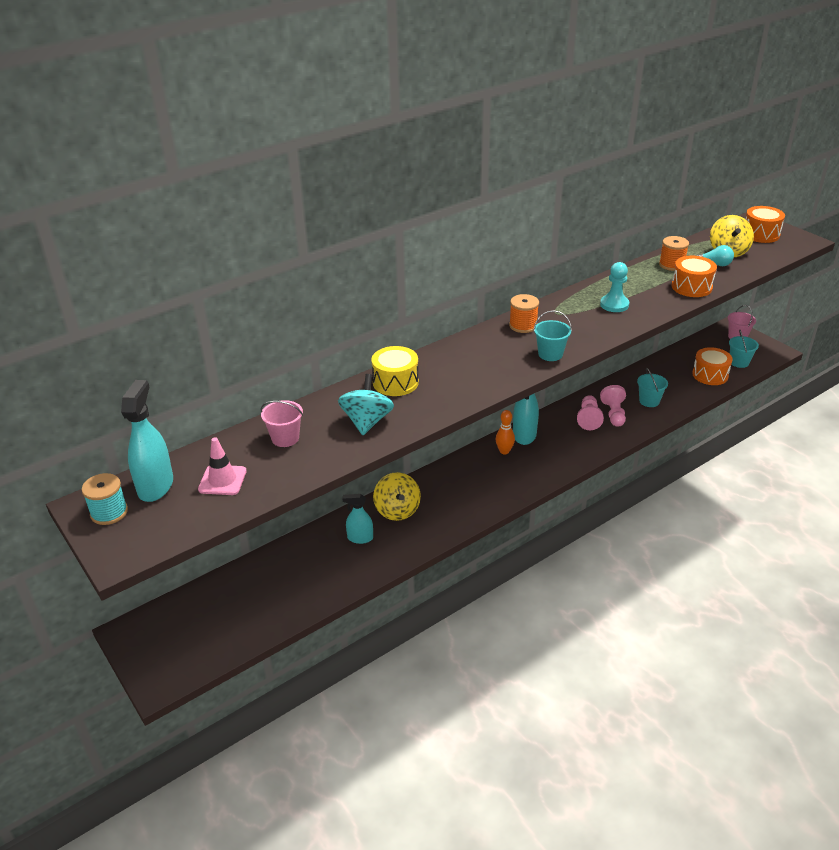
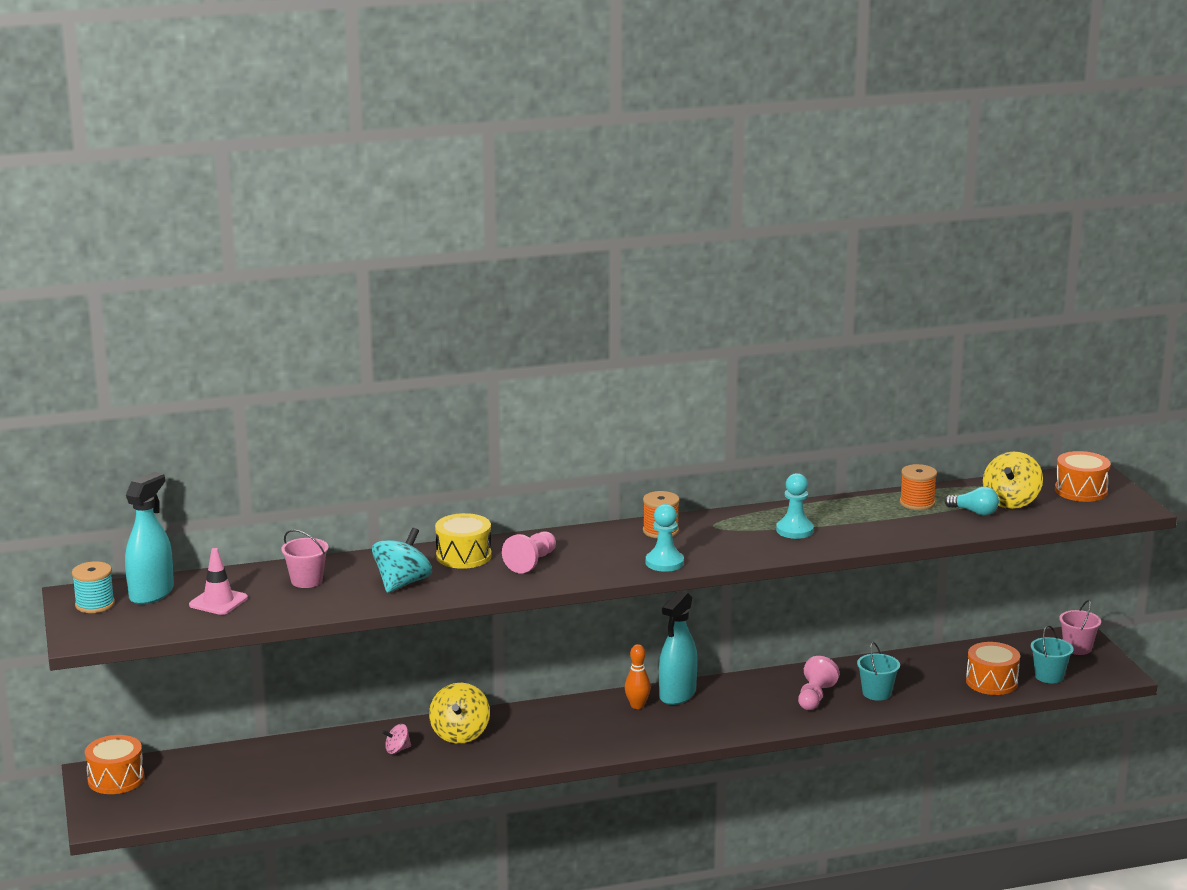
camera: 20 degrees right, 15 degrees down
(360, 538) = (397, 750): turquoise spray bottle -> pink spinning top
(550, 354) = (664, 563): turquoise bucket -> turquoise pawn
(588, 419) = (776, 695): pink pawn -> pink pawn (531, 562)
(691, 287) = (915, 530): orange drum -> orange drum (116, 779)

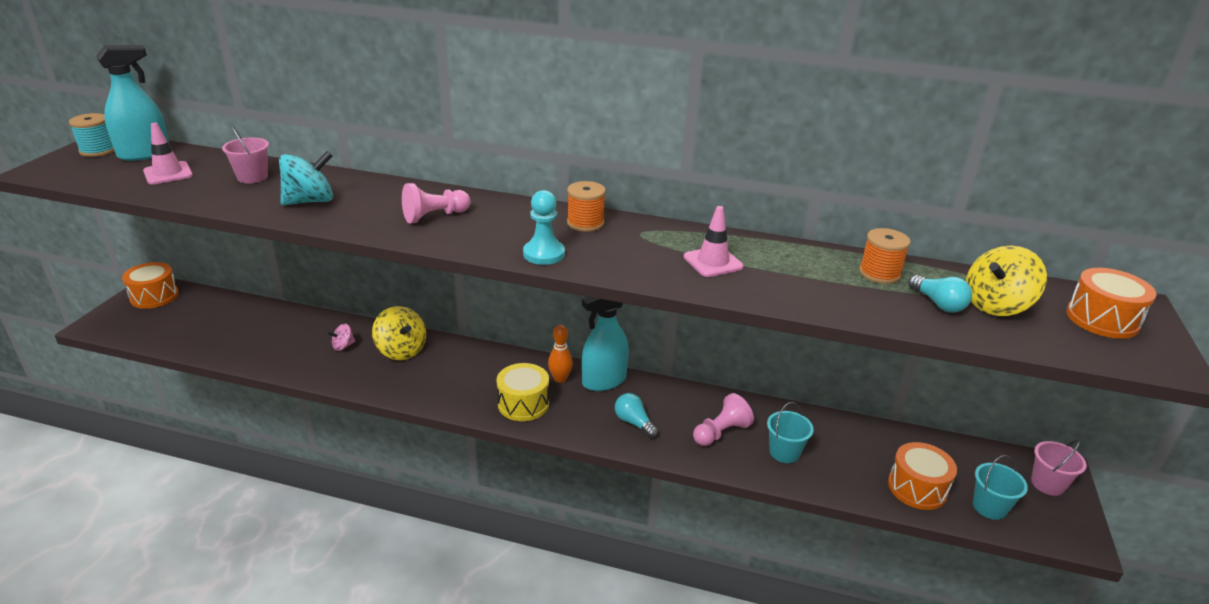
camera: 30 degrees right, 10 degrees up
(397, 750) = (343, 346): pink spinning top -> pink spinning top turned 45 degrees counterclockwise
(460, 734) = (401, 350): yellow spinning top -> yellow spinning top turned 75 degrees counterclockwise
(463, 556) = (394, 194): yellow drum -> yellow drum (523, 404)
(739, 714) = (634, 423): none -> turquoise light bulb
(794, 530) = (713, 262): turquoise pawn -> pink traffic cone

